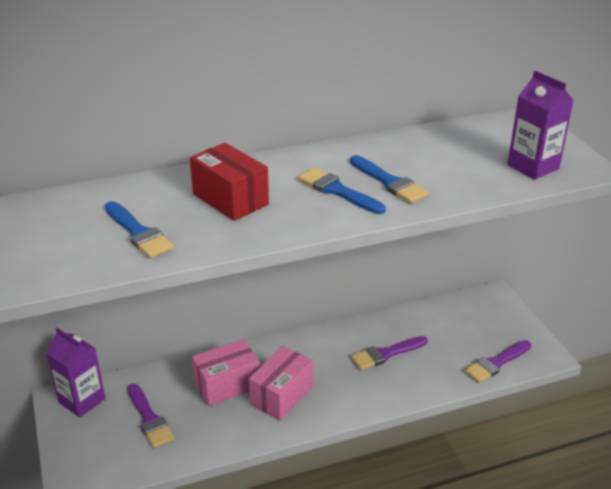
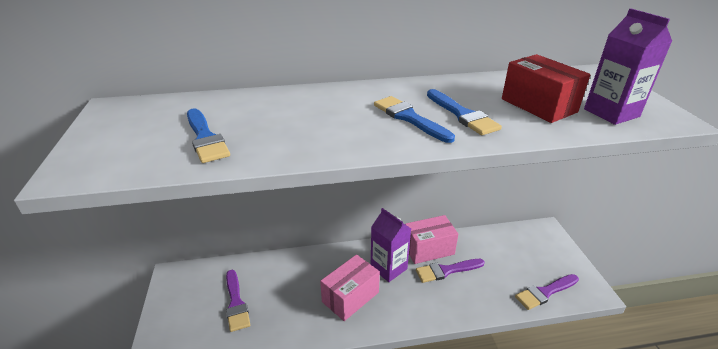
camera: 10 degrees right, 0 degrees up
(82, 400) = (188, 278): purple carton -> purple carton (388, 268)
(227, 385) = (307, 281): pink box -> pink box (428, 249)
(230, 199) = (305, 117): red box -> red box (538, 105)

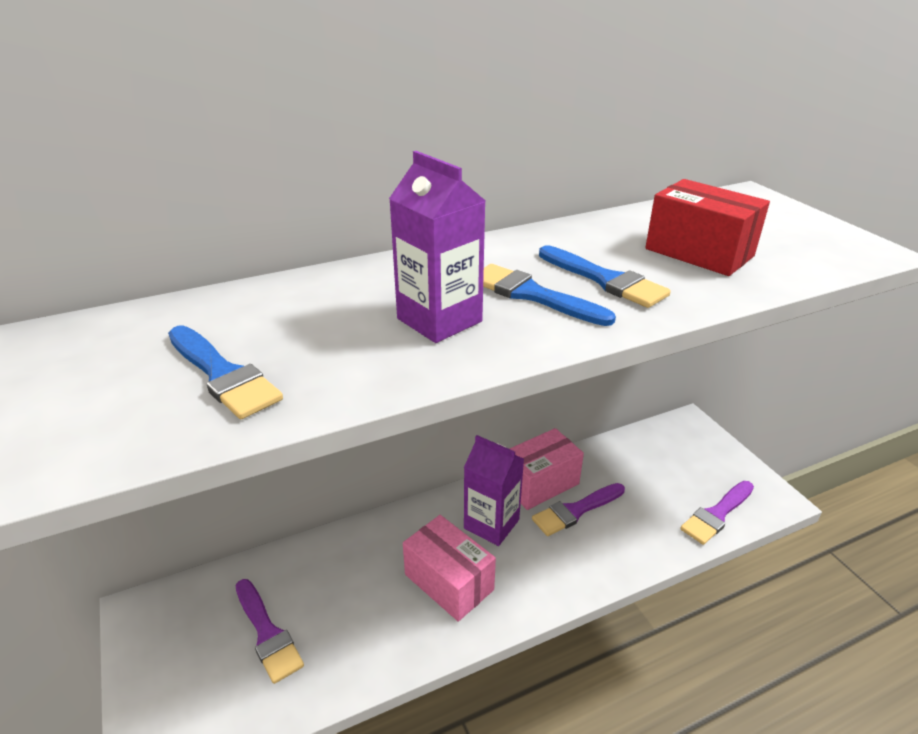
camera: 15 degrees left, 0 degrees up
(350, 297) = (449, 582): pink box -> pink box turned 75 degrees counterclockwise
(611, 113) = (795, 251): purple carton -> purple carton (439, 320)

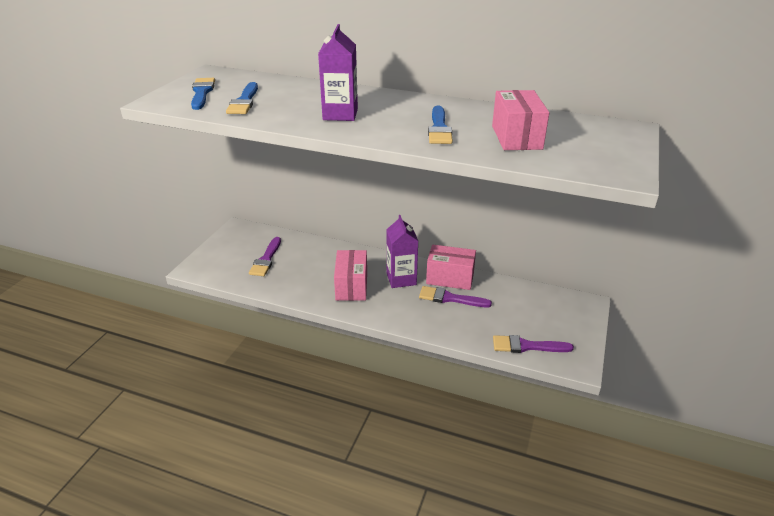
camera: 45 degrees right, 0 degrees up
(533, 295) = (394, 121): blue brush -> blue brush (202, 93)
(699, 252) = (516, 137): red box -> pink box

